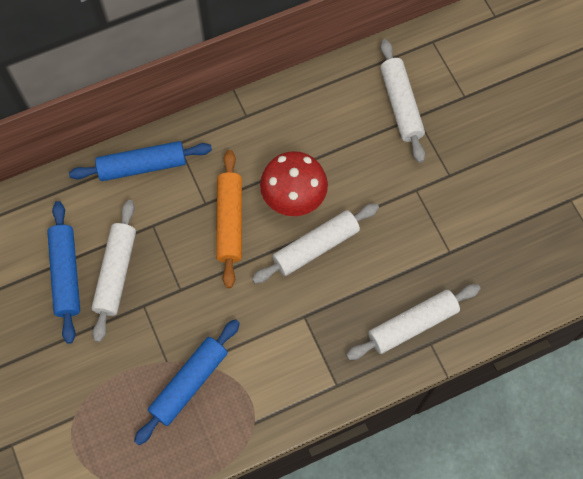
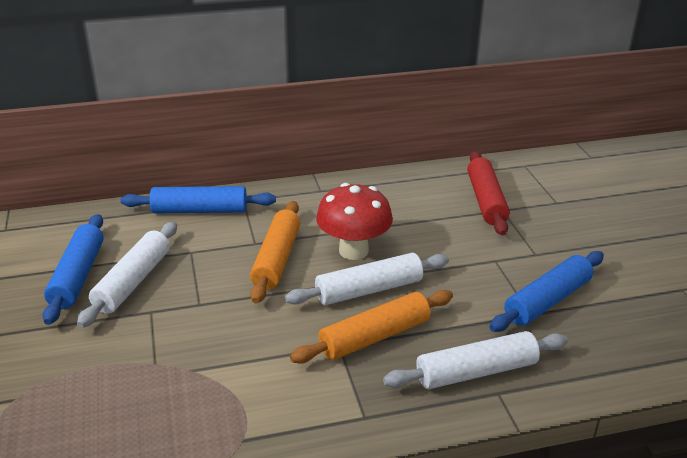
camera: 10 degrees right, 35 degrees down
(189, 383) = (173, 388): blue rolling pin -> blue rolling pin (547, 301)
(330, 301) = (374, 337): none -> orange rolling pin
(401, 105) = (486, 201): white rolling pin -> red rolling pin

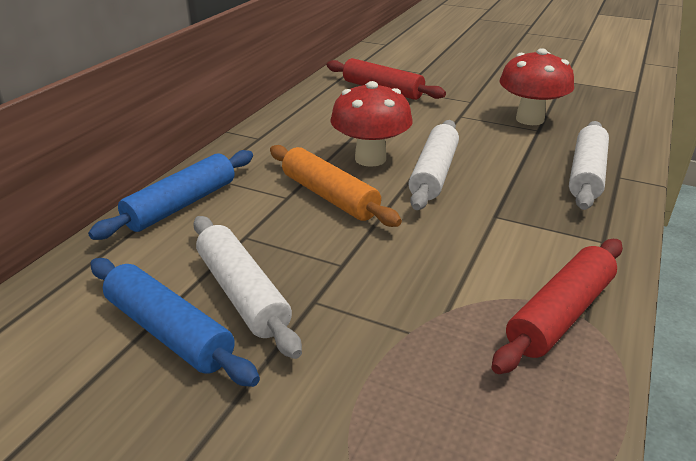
camera: 50 degrees left, 0 degrees up
(236, 425) = (560, 314): none -> red rolling pin
(374, 337) = (501, 196): orange rolling pin -> none
(547, 301) = (529, 119): blue rolling pin -> red mushroom

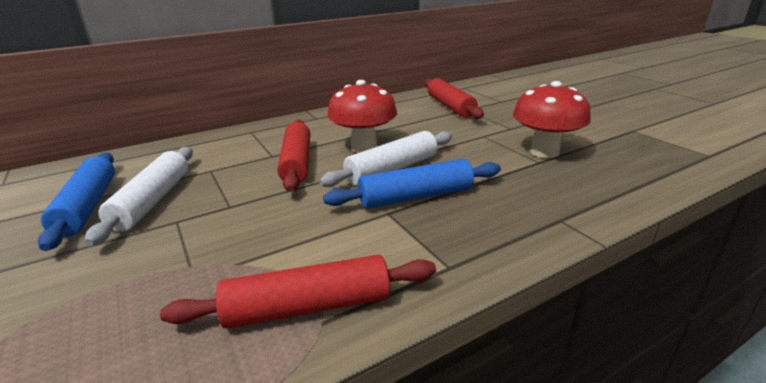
camera: 35 degrees right, 5 degrees down
(182, 205) = (212, 143): blue rolling pin -> blue rolling pin (416, 196)
(330, 196) = (297, 162): orange rolling pin -> red rolling pin
(586, 174) = (528, 208): white rolling pin -> none

